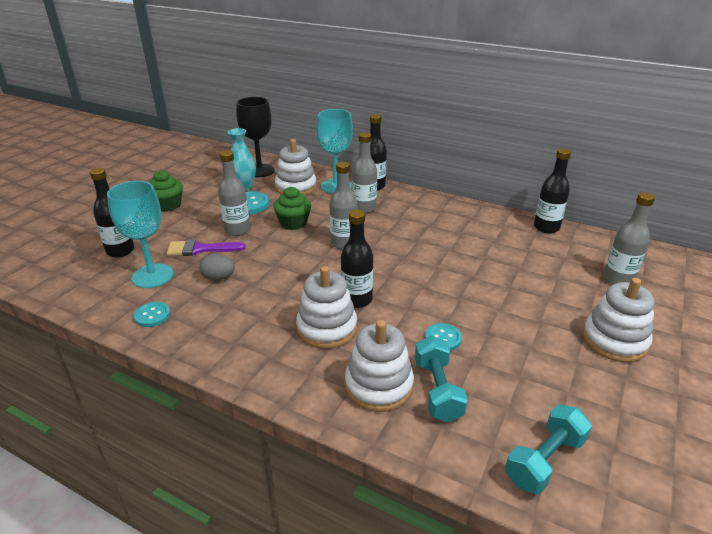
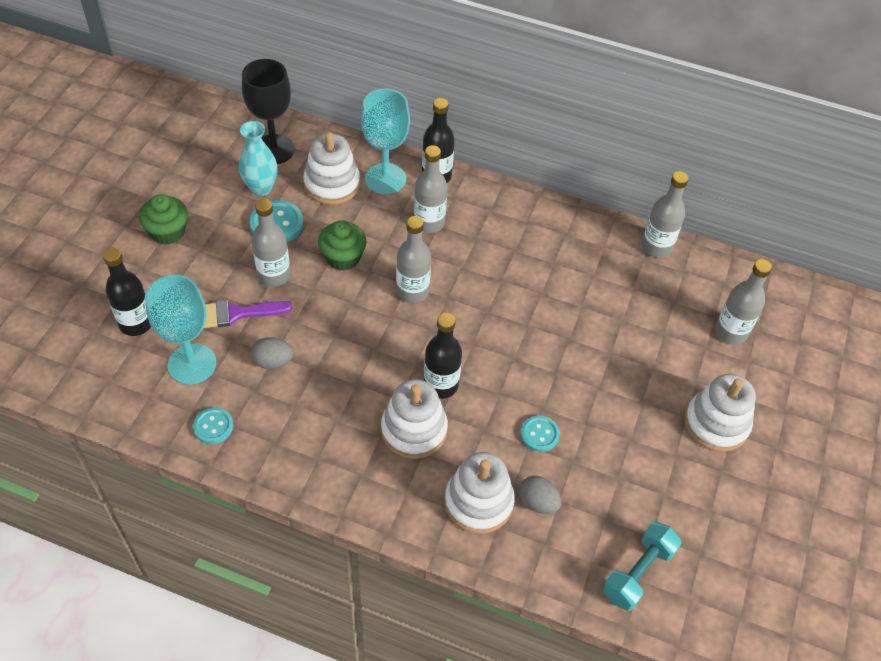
camera: 10 degrees left, 20 degrees up
(437, 390) = (537, 502): turquoise dumbbell -> grey egg
(546, 228) = (656, 247): black bottle -> grey bottle

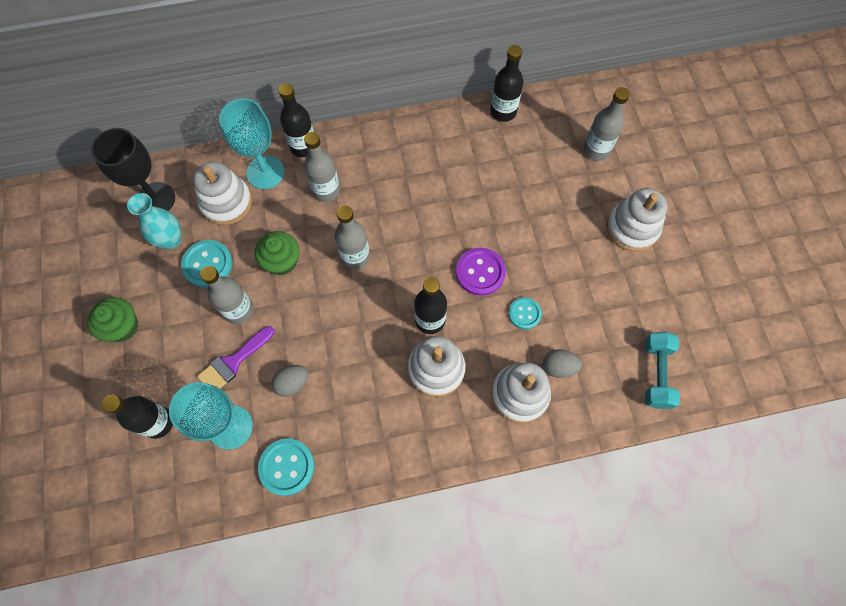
camera: 30 degrees left, 15 degrees up
(213, 426) = (287, 467): turquoise button -> turquoise button, size x1.56
(523, 372) = (480, 272): none -> purple button
(656, 247) = (503, 112): grey bottle -> black bottle

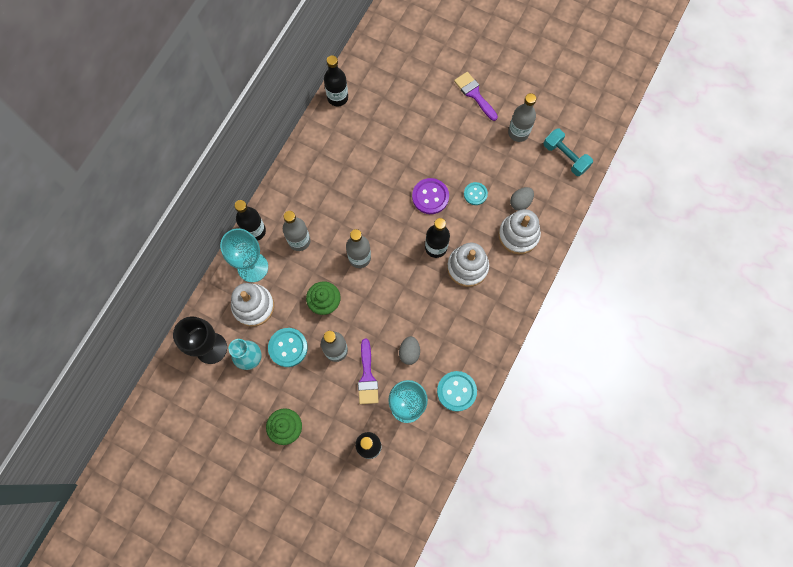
camera: 50 degrees left, 5 degrees up
(596, 150) = (410, 70): grey bottle -> grey bottle (518, 133)
(632, 228) = (474, 94): white stacking toy -> purple brush

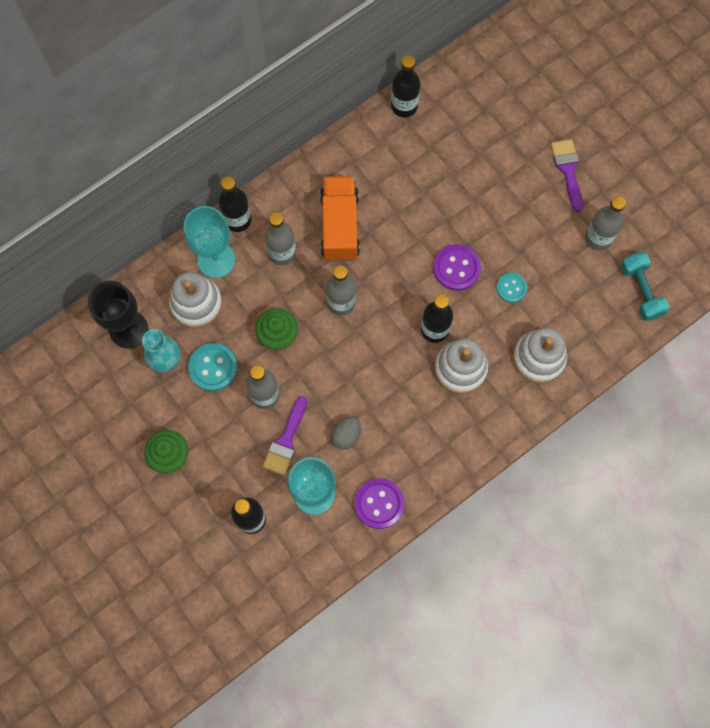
camera: 25 degrees right, 0 degrees up
(332, 203) = (340, 226): none -> orange truck
(456, 391) = (379, 504): turquoise button -> purple button
(520, 202) = (560, 321): grey egg -> none

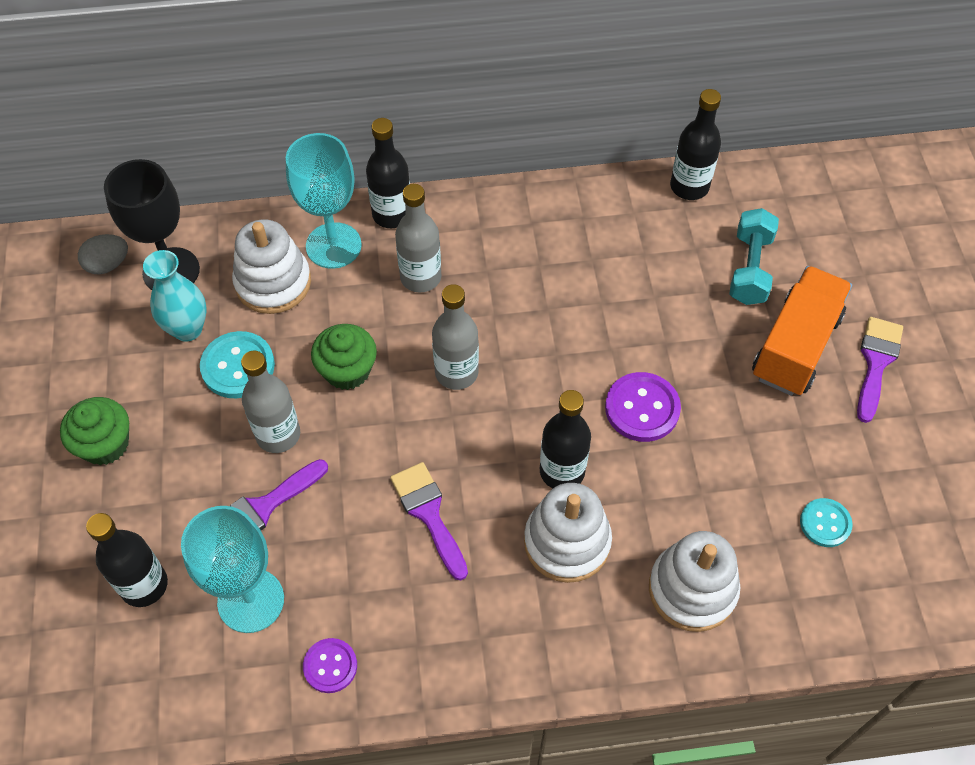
camera: 30 degrees right, 15 degrees down
(340, 226) = (516, 282): orange truck -> orange truck (795, 346)
(346, 435) = (349, 545): grey egg -> grey egg (108, 265)
(378, 394) = (429, 514): none -> purple brush
(379, 504) = (330, 666): purple button -> purple button, size x0.64
(511, 288) = (706, 473): turquoise button -> turquoise button (825, 523)
(598, 238) = (875, 471): grey bottle -> none
(641, 291) = (905, 577): turquoise dumbbell -> turquoise dumbbell (749, 268)

